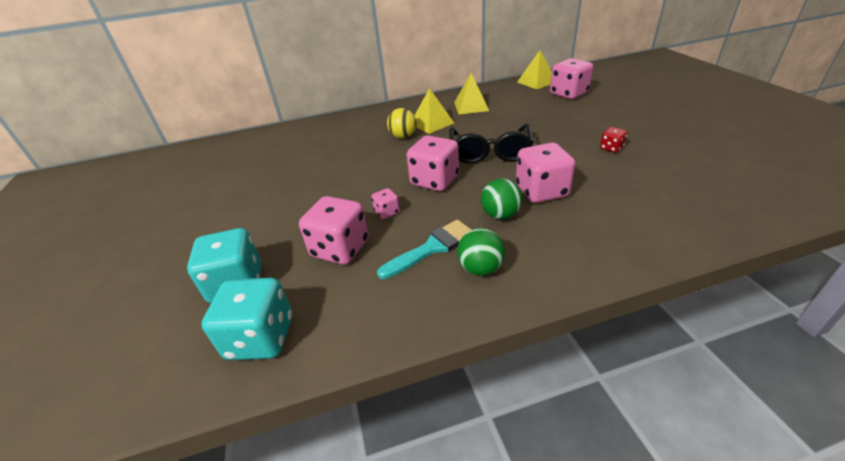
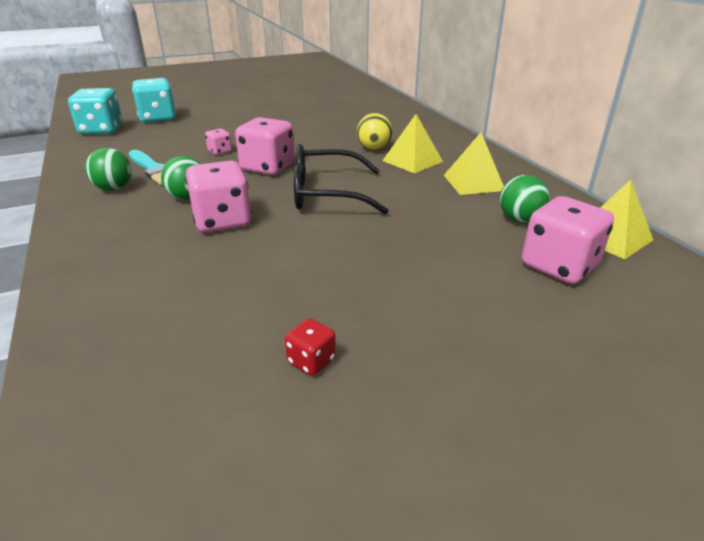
camera: 80 degrees right, 5 degrees down
(340, 249) = (177, 140): pink dice -> none
(521, 98) = (520, 219): none -> green ball
(611, 148) = (324, 283): red dice -> red dice (311, 361)

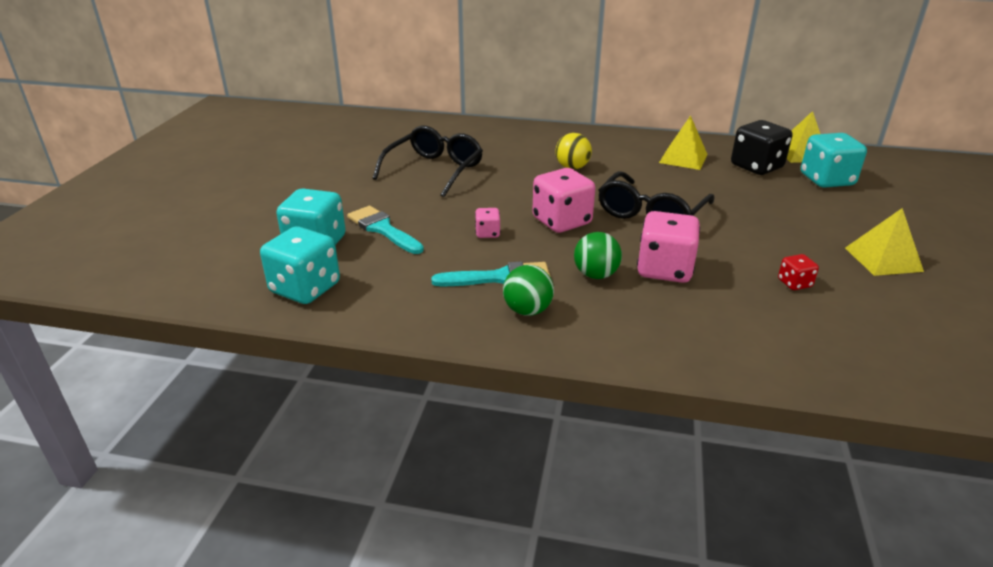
camera: 55 degrees left, 0 degrees up
(194, 126) = (383, 229): none -> turquoise brush
(301, 115) = (434, 170): none -> black glasses
(311, 361) = (899, 287): red dice -> red dice (794, 283)
(412, 161) = (618, 163): yellow pyramid -> yellow pyramid (883, 259)
(520, 219) = (756, 167): green ball -> black dice
(559, 266) = (826, 180): pink dice -> turquoise dice

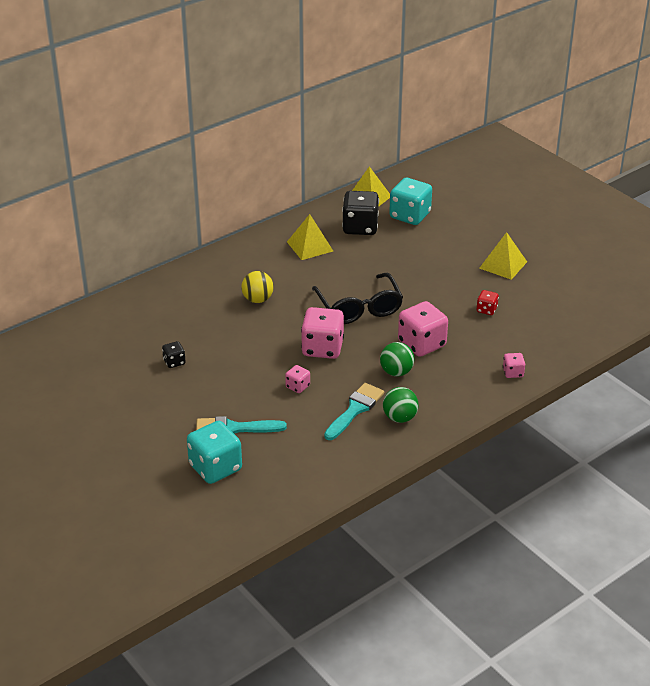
camera: 50 degrees left, 5 degrees up
(305, 288) = (270, 495): turquoise dice -> none
(434, 170) = (174, 362): black glasses -> black dice
(731, 354) = (513, 373): none -> pink dice

